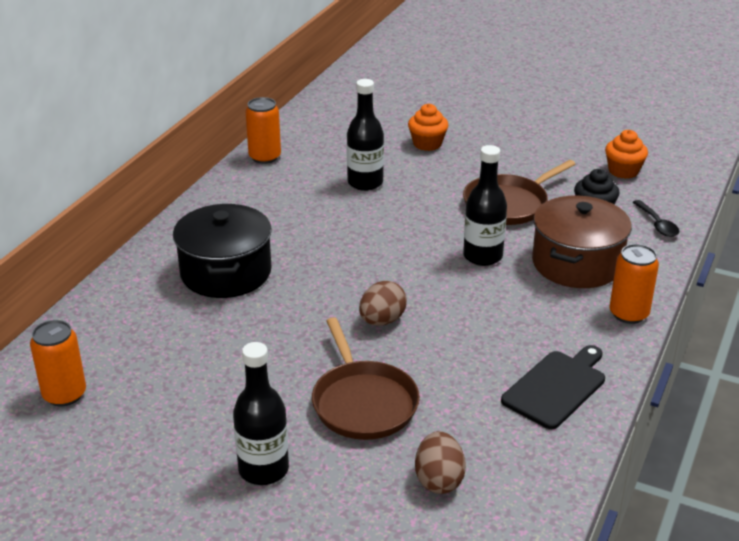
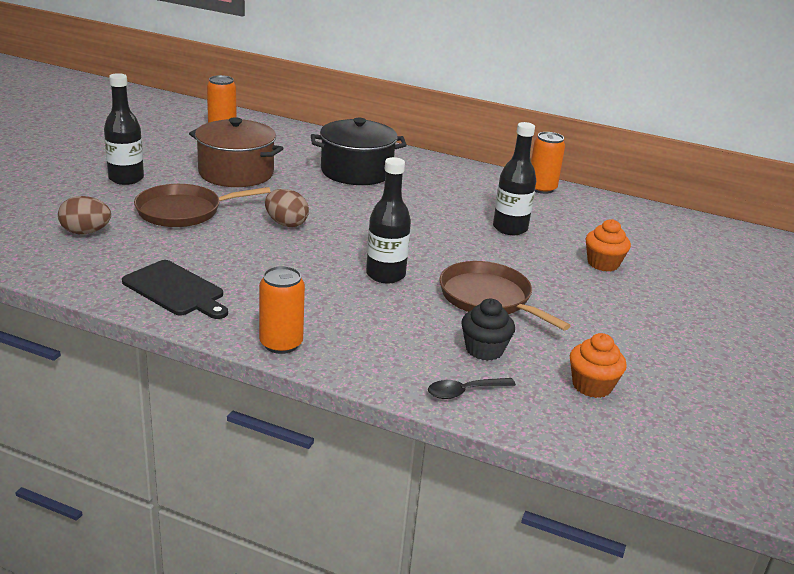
camera: 85 degrees right, 5 degrees down
(576, 263) = (375, 325): brown pot -> brown pot (236, 173)

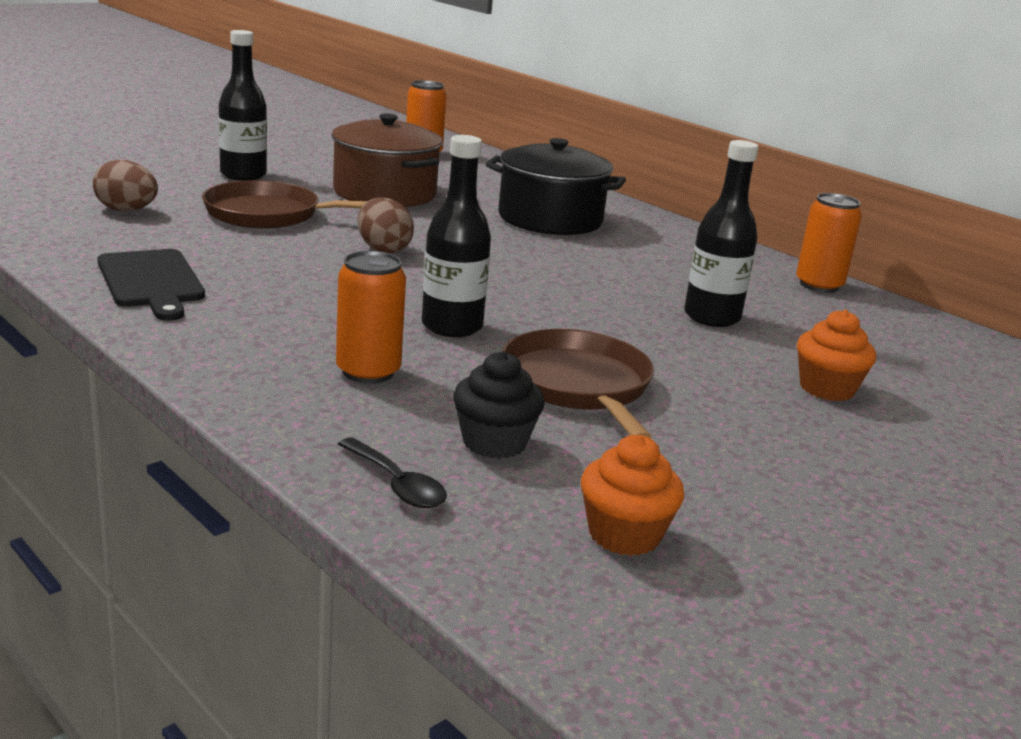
camera: 25 degrees right, 5 degrees down
(281, 344) = (205, 363): orange can -> orange can (368, 372)
(464, 392) = (396, 484): black spoon -> black spoon turned 135 degrees counterclockwise

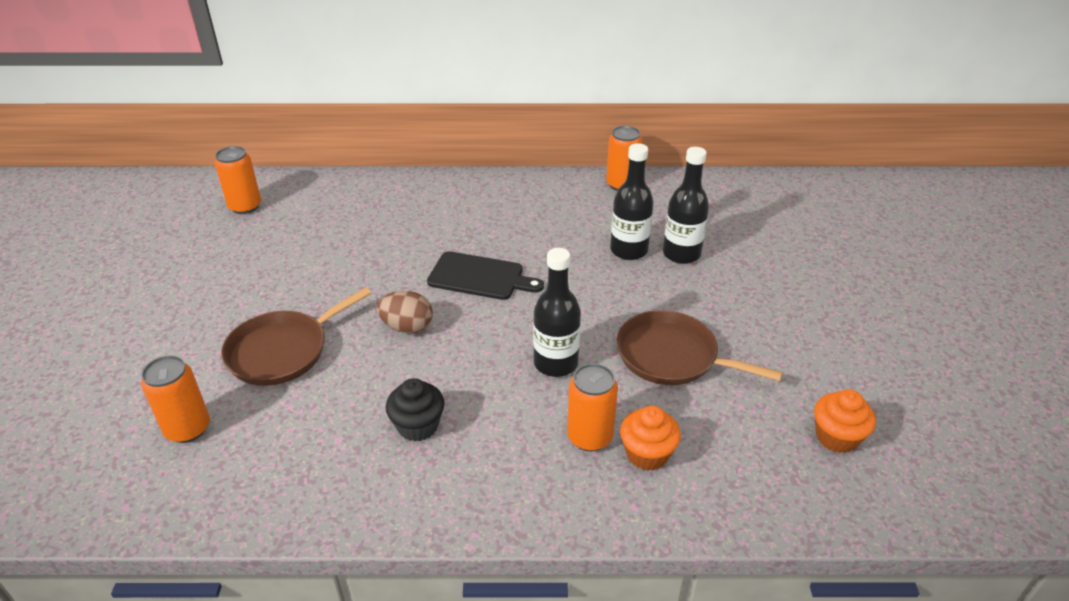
camera: 45 degrees left, 15 degrees up
(127, 210) = (188, 428): brown egg -> orange can
(151, 281) = (352, 479): black cutting board -> black cutting board (480, 277)
(243, 175) = (182, 323): black bottle -> black bottle (681, 254)
(385, 193) = (304, 270): brown pot -> none
(396, 484) = (735, 499): black spoon -> none
(494, 443) = (714, 431): black cupcake -> black cupcake (418, 426)
(550, 219) = (430, 223): black pot -> none
(827, 389) = (739, 267): orange cupcake -> orange cupcake (647, 454)

